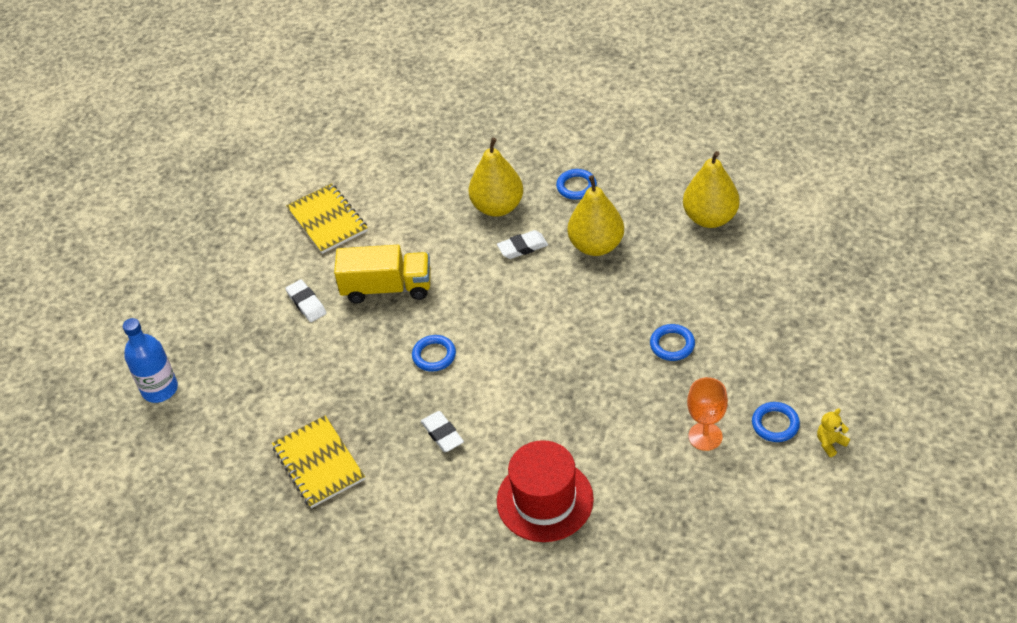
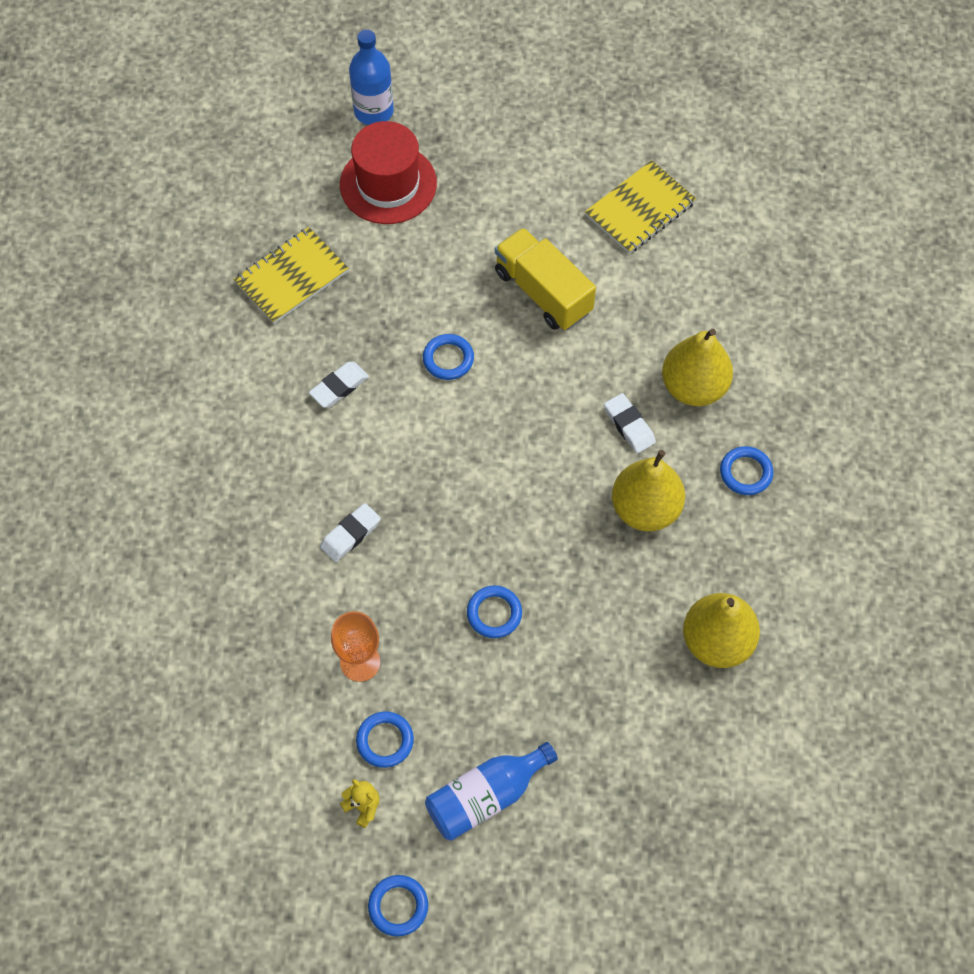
camera: 75 degrees right, 15 degrees up
(306, 303) = (508, 217): white eraser -> white eraser (350, 534)
(387, 288) = (543, 292): yellow truck -> yellow truck turned 150 degrees clockwise
(545, 500) = (260, 502): red hat -> red hat (388, 184)
(824, 363) = (485, 796): none -> blue bottle
(912, 425) = (398, 906): none -> blue ring

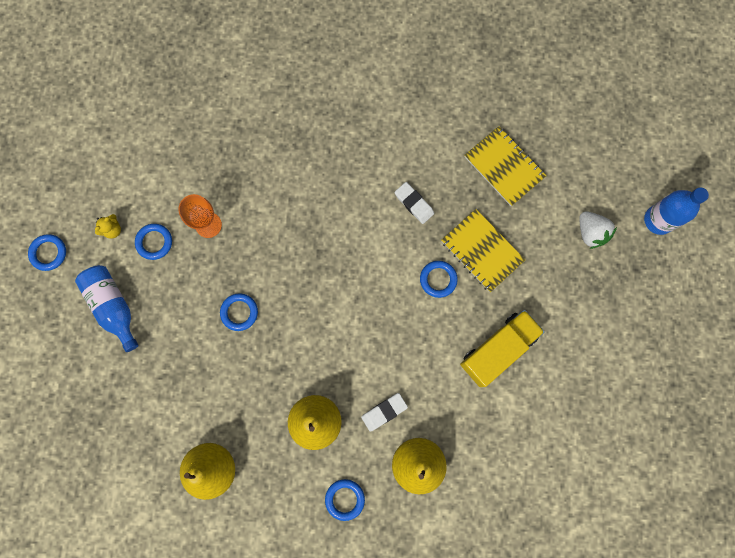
camera: 90 degrees right, 15 degrees up
(350, 534) = (300, 215): white eraser -> none
(388, 184) = (590, 233): red hat -> white strawberry
(640, 209) = (578, 428): yellow notebook -> yellow notebook (482, 251)

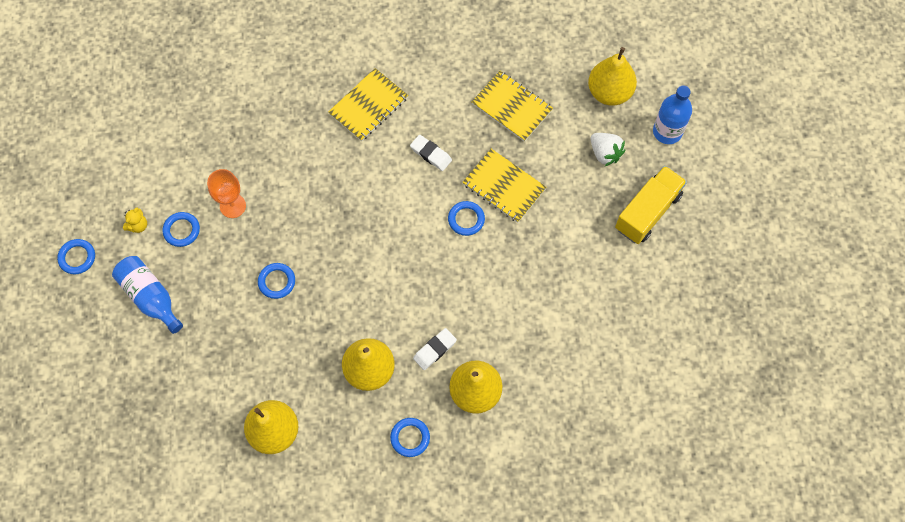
camera: 10 degrees left, 10 degrees down
(360, 141) = (368, 106): none -> yellow notebook
(498, 349) = (535, 274): yellow truck -> yellow truck (647, 212)
(606, 168) = (609, 92): none -> yellow pear

